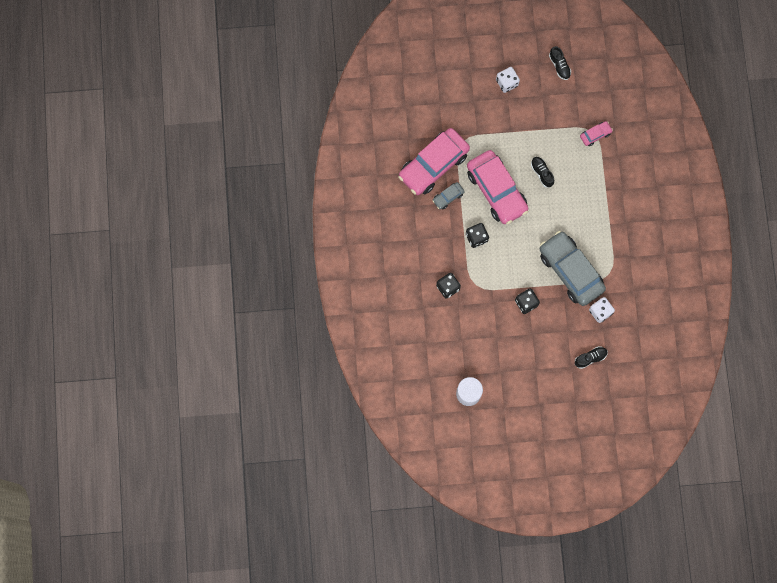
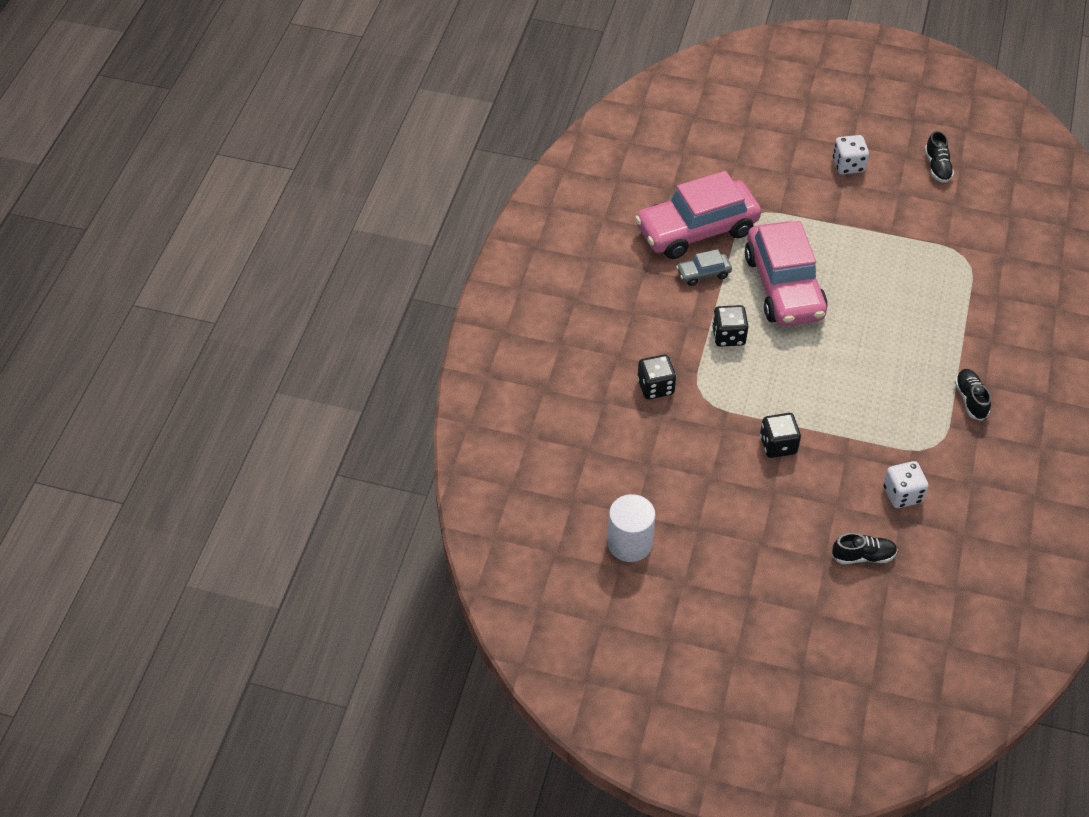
camera: 20 degrees right, 25 degrees down
(541, 173) = (865, 285): black shoe -> black shoe (970, 399)
(570, 271) = (869, 423): grey car -> none
(595, 135) = (968, 261): pink car -> none

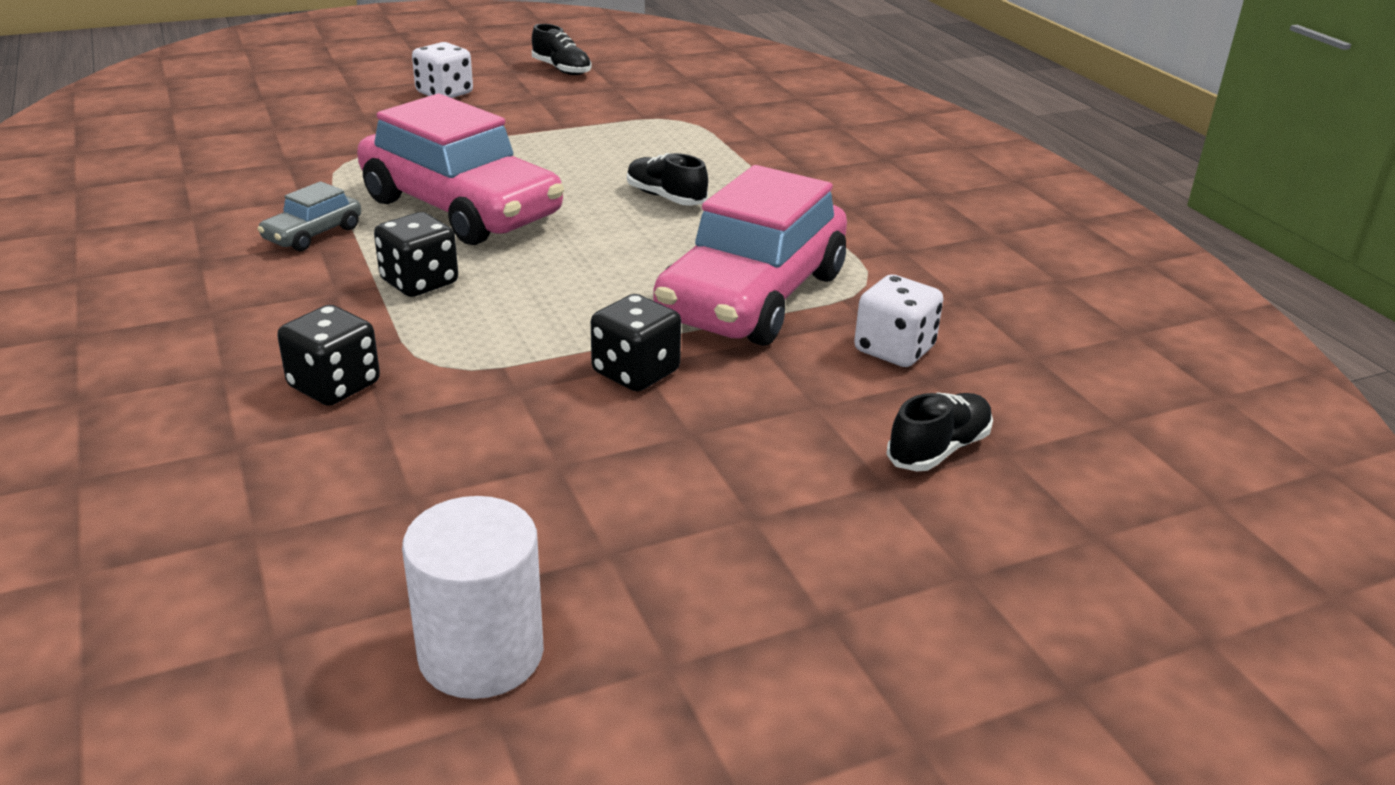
camera: 40 degrees left, 20 degrees down
(696, 230) = (262, 197): pink car -> pink car (752, 296)
(970, 399) = (850, 225): black shoe -> black shoe (665, 197)

